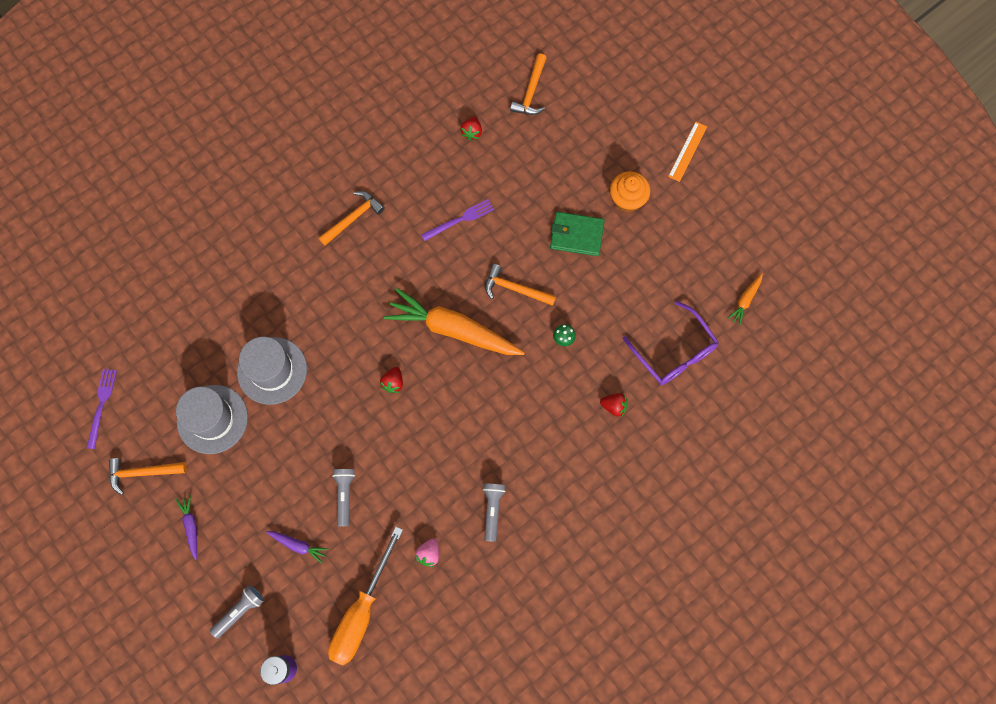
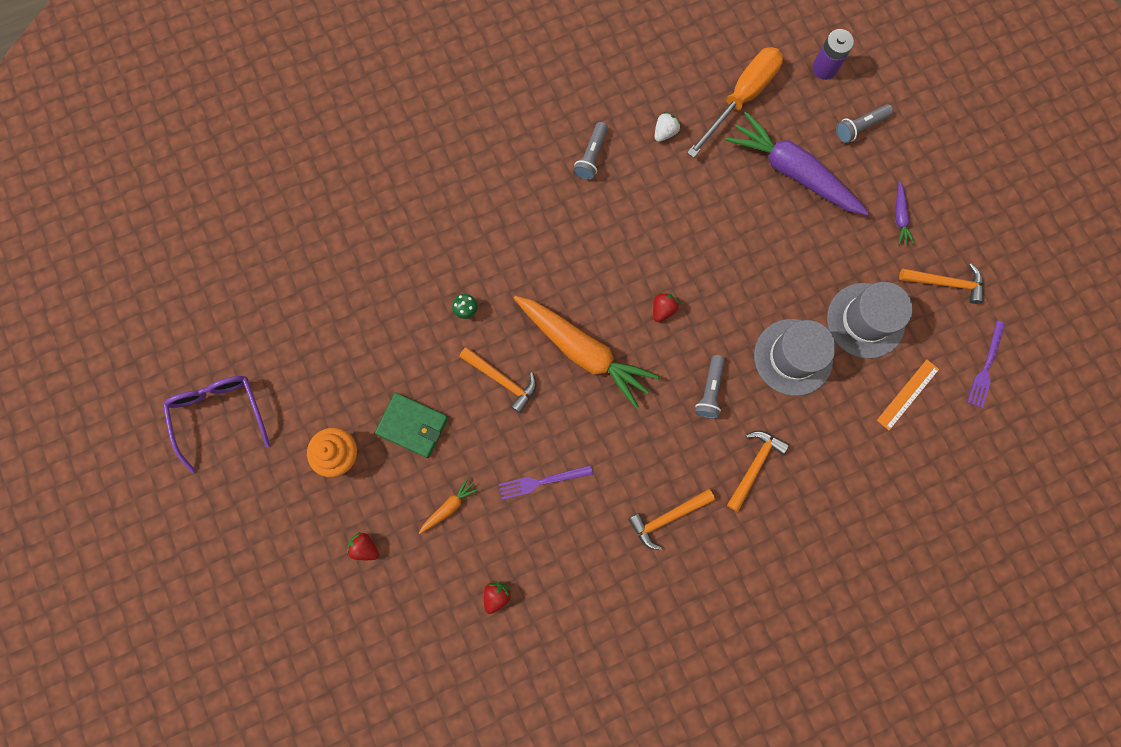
camera: 165 degrees left, 5 degrees up
(298, 545) = (793, 172): purple carrot -> purple carrot, size x2.35
(345, 495) = (737, 207): grey flashlight -> grey flashlight (710, 390)
(429, 554) = (665, 132): pink strawberry -> white strawberry
(531, 91) = (406, 634): orange hammer -> orange hammer (754, 466)
(614, 406) = (436, 225): red strawberry -> red strawberry (365, 547)
(674, 352) = (353, 264): purple glasses -> purple glasses (219, 414)
(687, 151) = (245, 497): orange ruler -> orange ruler (907, 394)
(745, 300) = (254, 300): orange carrot -> orange carrot (449, 507)

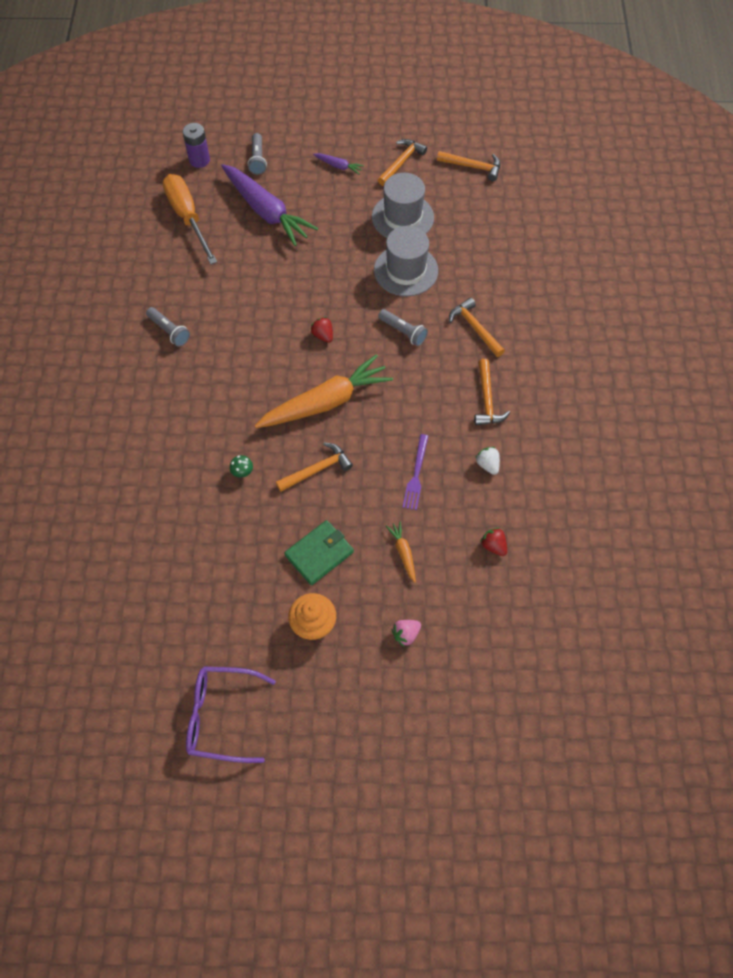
camera: 65 degrees left, 15 degrees down
(365, 547) = (406, 634): red strawberry -> pink strawberry
(665, 132) = (182, 275): white strawberry -> white strawberry (487, 465)
(793, 172) = (266, 211): purple carrot -> purple carrot turned 105 degrees counterclockwise
(907, 394) = (469, 217): orange ruler -> none
(986, 367) = (472, 167): purple fork -> orange hammer

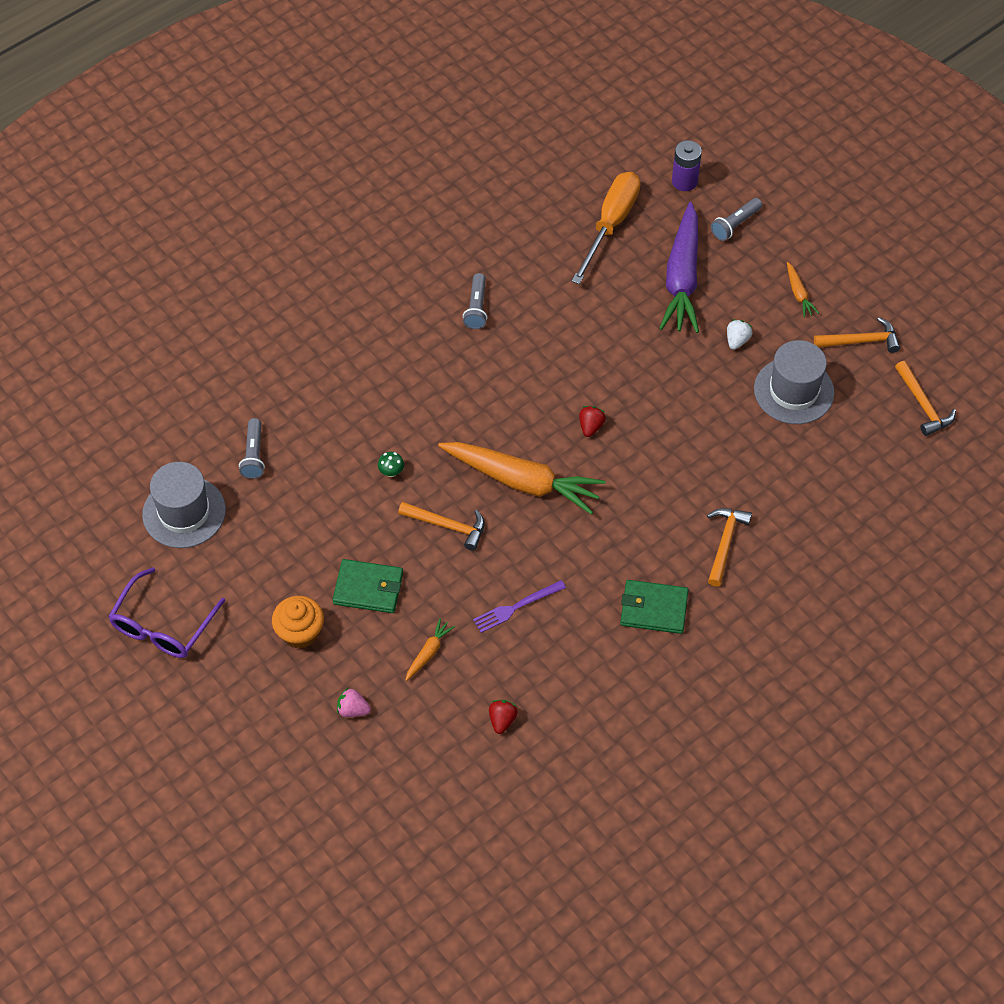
camera: 50 degrees right, 5 degrees down
(221, 716) = (163, 625): purple glasses -> purple glasses turned 120 degrees counterclockwise
(338, 166) = (798, 294): purple carrot -> orange carrot
(403, 332) = (660, 487): grey flashlight -> grey flashlight (254, 455)
(406, 270) = (733, 439): grey hat -> grey hat (184, 512)
(487, 399) = (653, 609): orange hammer -> green wallet
(487, 465) = (582, 658): white strawberry -> white strawberry (737, 340)

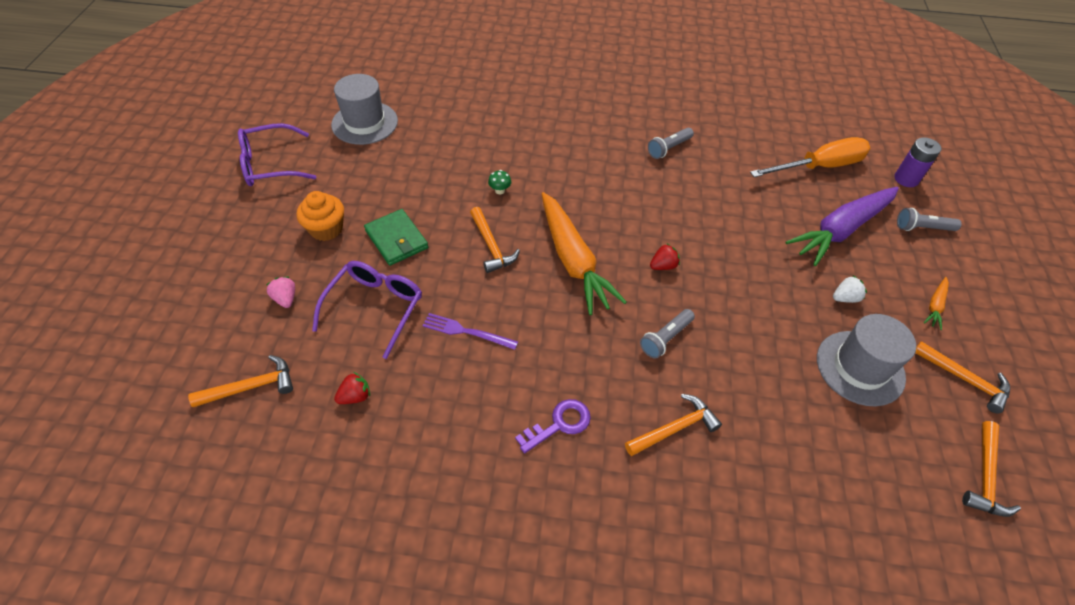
camera: 45 degrees right, 5 degrees down
(254, 455) = (439, 125): grey flashlight -> grey flashlight (665, 338)
(423, 784) = (251, 387): none -> orange hammer
(428, 652) = (375, 308): orange carrot -> purple glasses
(653, 609) = (559, 424): green wallet -> purple key

